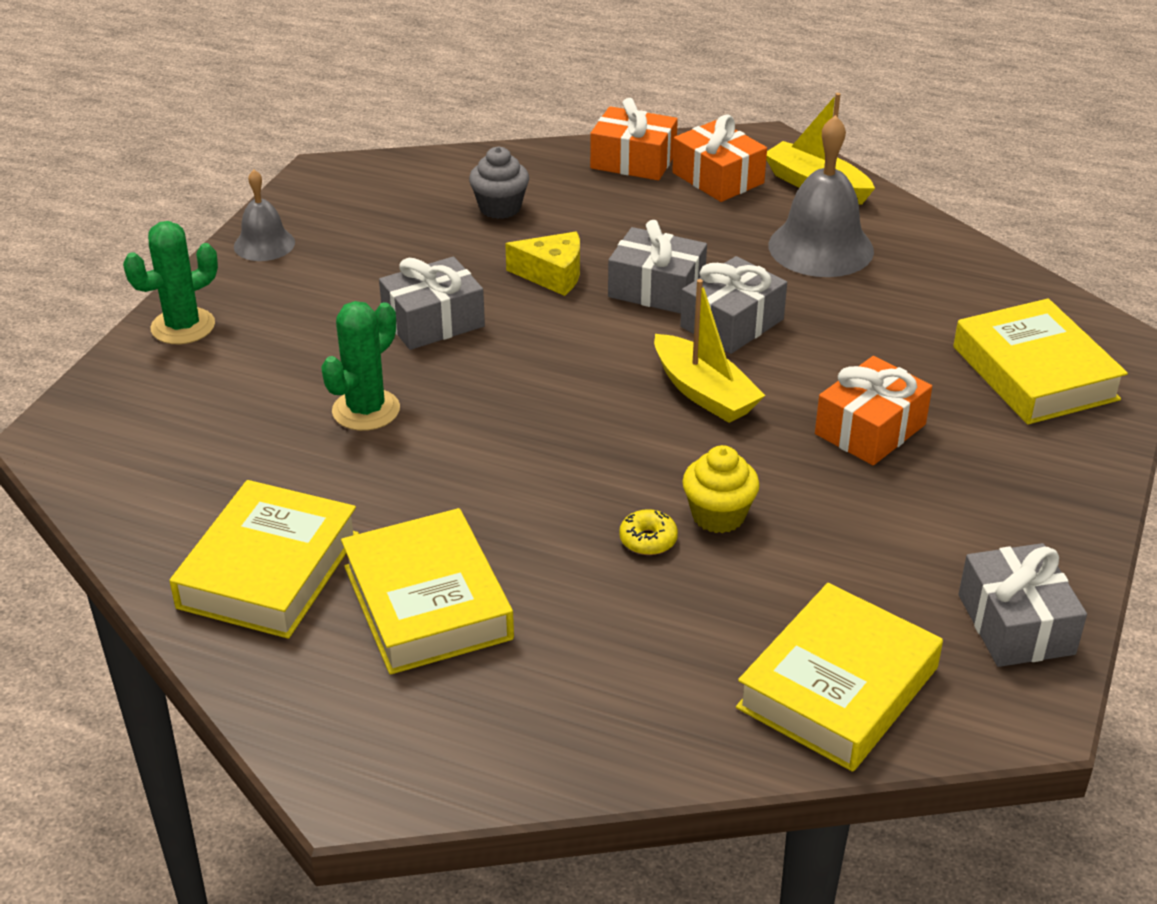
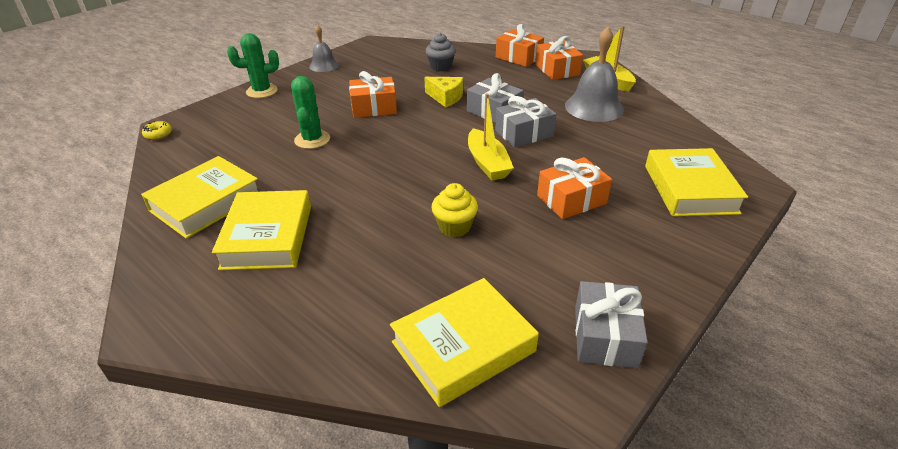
camera: 20 degrees right, 0 degrees up
(366, 410) = (312, 139): green cactus -> green cactus turned 60 degrees counterclockwise
(433, 321) = (374, 107): grey gift -> orange gift
(648, 540) = (406, 231): yellow donut -> yellow donut (158, 134)

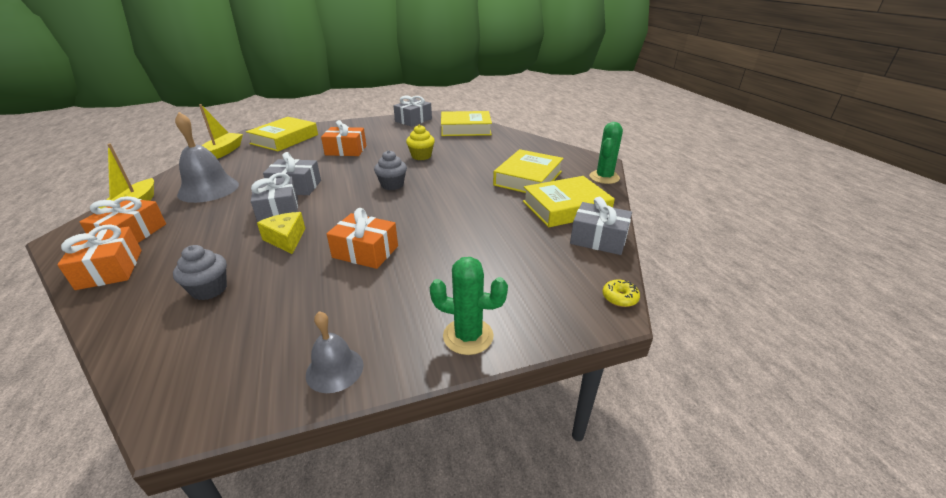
camera: 150 degrees left, 5 degrees down
(169, 175) = (598, 239): none -> grey gift
(312, 139) = (456, 234): green cactus -> green cactus (604, 177)
(431, 167) = (392, 185): none -> grey cupcake
(487, 163) = (354, 177): yellow boat -> yellow boat (222, 152)

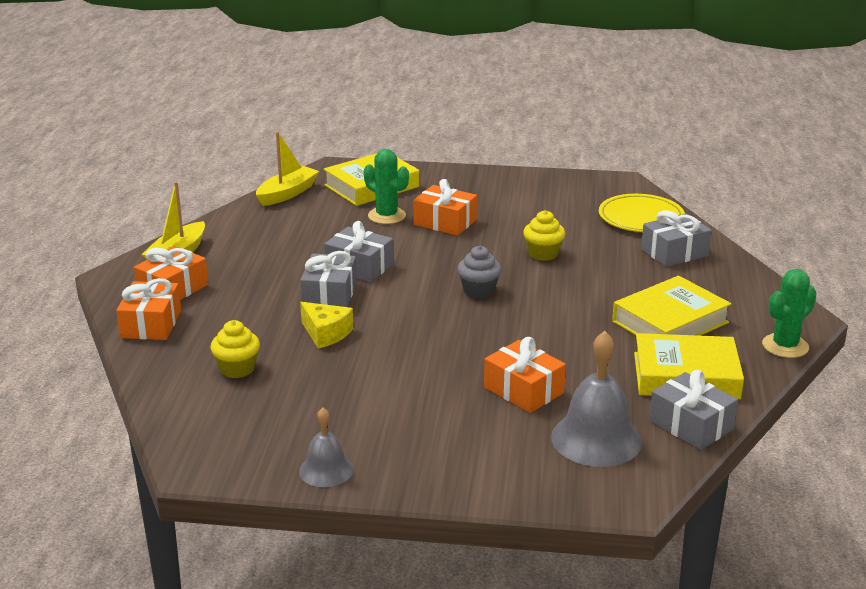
camera: 25 degrees right, 5 degrees down
(208, 189) = (260, 247): grey bell -> grey bell (596, 439)
(209, 289) = (237, 369): grey cupcake -> yellow cupcake
(286, 239) = (326, 333): yellow cheese -> yellow cheese turned 135 degrees clockwise
(365, 252) = (404, 369): orange gift -> orange gift (523, 390)
(413, 120) = (570, 185): grey gift -> grey gift (674, 252)
(465, 129) = (641, 218): yellow book -> yellow plate
(468, 336) = (461, 479): green cactus -> green cactus (386, 216)
(619, 298) = (652, 491): yellow donut -> none

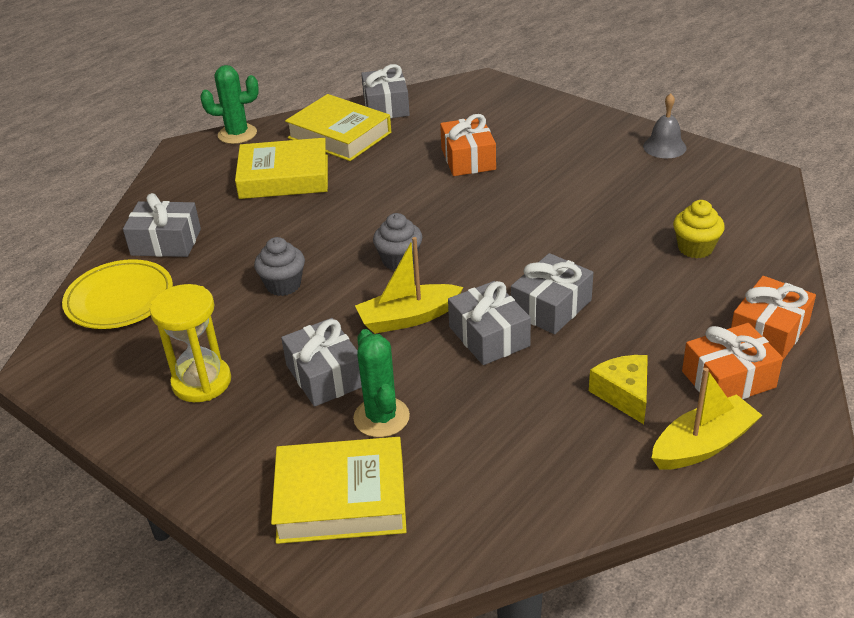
camera: 145 degrees left, 10 degrees up
(287, 194) = (476, 534): yellow boat -> yellow boat (408, 318)
(326, 333) = (588, 260): yellow cheese -> yellow cheese (624, 394)
(445, 222) = (325, 375): orange gift -> grey gift
(516, 201) = (201, 382): none -> yellow hourglass
(543, 254) = (283, 285): yellow cupcake -> grey cupcake
(596, 439) = (458, 115): grey bell -> none

